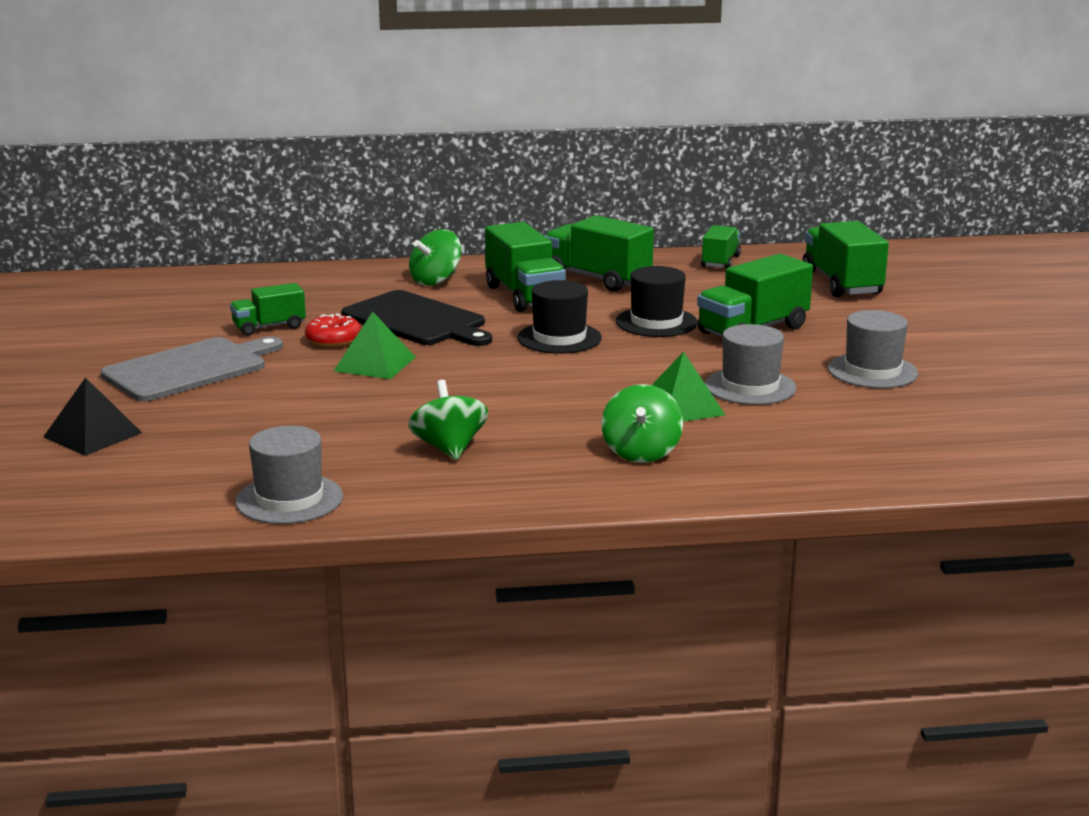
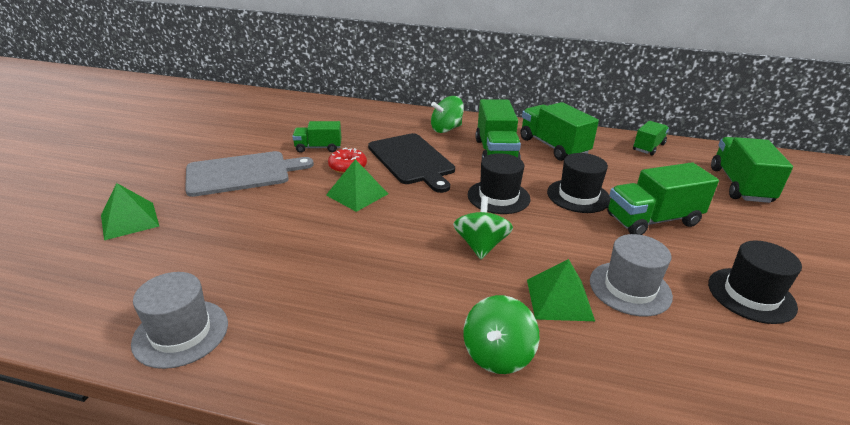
camera: 20 degrees right, 10 degrees up
(92, 435) = (129, 220): black pyramid -> green pyramid
(449, 448) = (344, 302): green spinning top -> green spinning top (480, 245)
(872, 371) = (751, 295): grey hat -> black hat

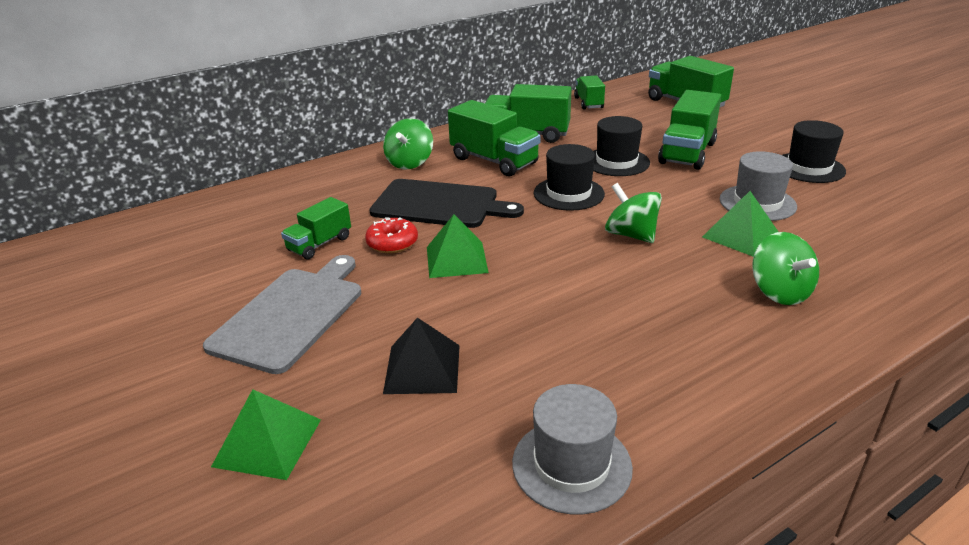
camera: 45 degrees left, 0 degrees up
(231, 235) = (422, 368): none -> black pyramid

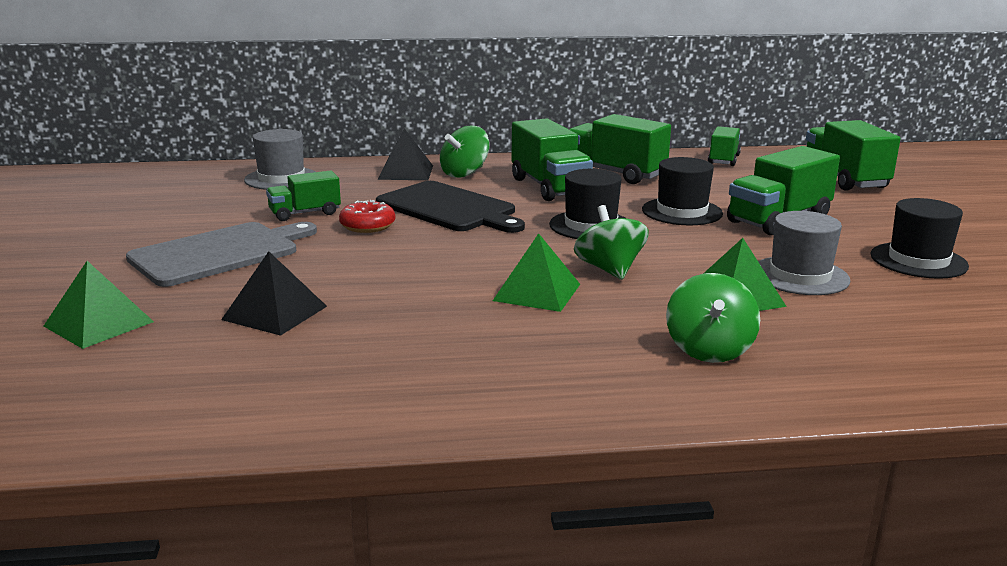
camera: 25 degrees right, 10 degrees down
(358, 173) = (406, 172): none -> black pyramid
(456, 259) = (408, 249): green pyramid -> green pyramid (537, 292)
(571, 465) = (308, 407): grey hat -> grey hat (281, 178)

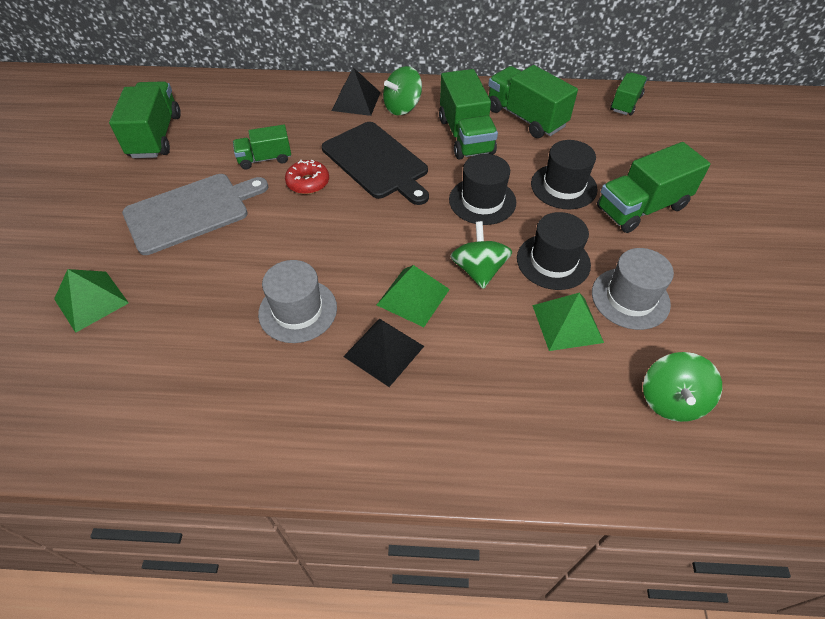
camera: 10 degrees right, 30 degrees up
(275, 313) = (214, 302): black pyramid -> black pyramid (384, 351)
(281, 178) = (258, 103): grey hat -> grey hat (298, 310)
(709, 350) = (522, 397): green spinning top -> green spinning top (671, 400)
(844, 179) = (721, 145): green truck -> green truck (156, 136)
(918, 260) = (739, 286): black hat -> black hat (553, 261)

